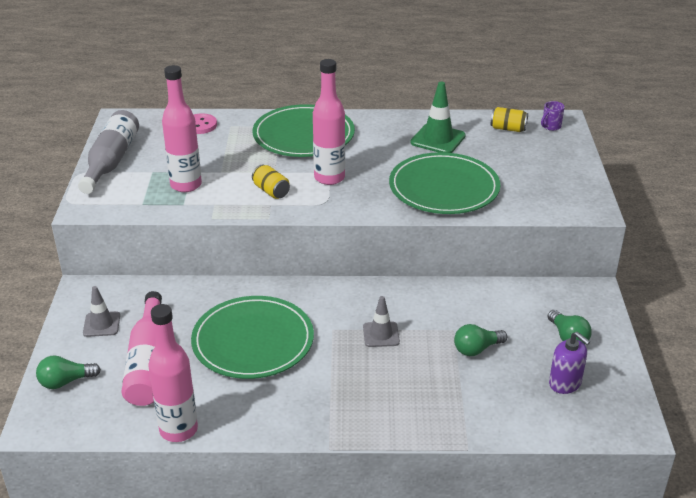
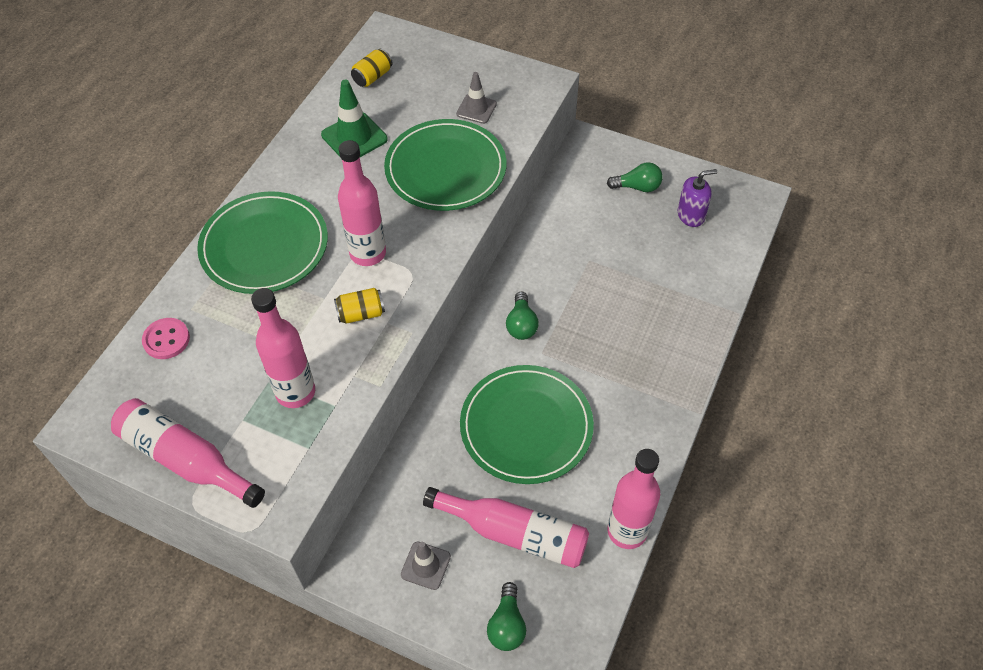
camera: 65 degrees left, 20 degrees up
(111, 161) = (185, 459): grey bottle -> pink bottle
(381, 334) = (568, 317): grey traffic cone -> grey traffic cone (476, 109)
(476, 349) = (622, 255): green light bulb -> green light bulb (521, 324)
(550, 126) = (390, 45): purple mug -> none

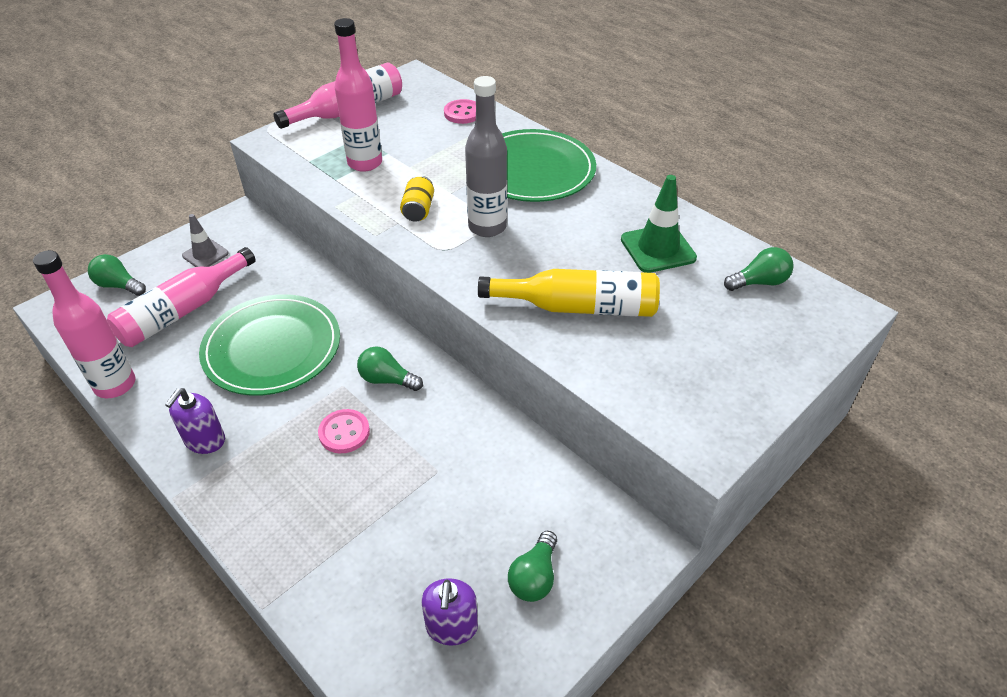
camera: 110 degrees right, 10 degrees down
(368, 253) = (487, 227): pink bottle -> grey bottle
(372, 77) = (759, 282): yellow can -> green light bulb
(445, 168) = (578, 307): green plate -> yellow bottle
(476, 109) = (672, 359): grey traffic cone -> none
(586, 330) = (344, 432): none -> pink button
(642, 422) = (205, 440): none -> purple soap dispenser

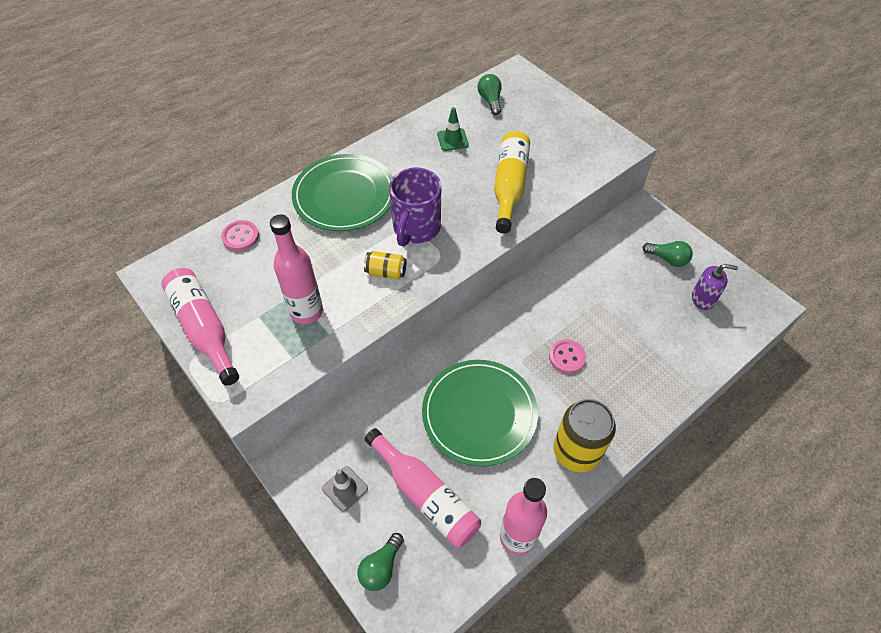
camera: 85 degrees left, 10 degrees up
(205, 440) = (576, 451): purple soap dispenser -> yellow can
(387, 379) = (517, 331): green light bulb -> none
(487, 227) = (416, 229): grey bottle -> purple mug
(658, 249) = (452, 140): green traffic cone -> green traffic cone, size x0.66

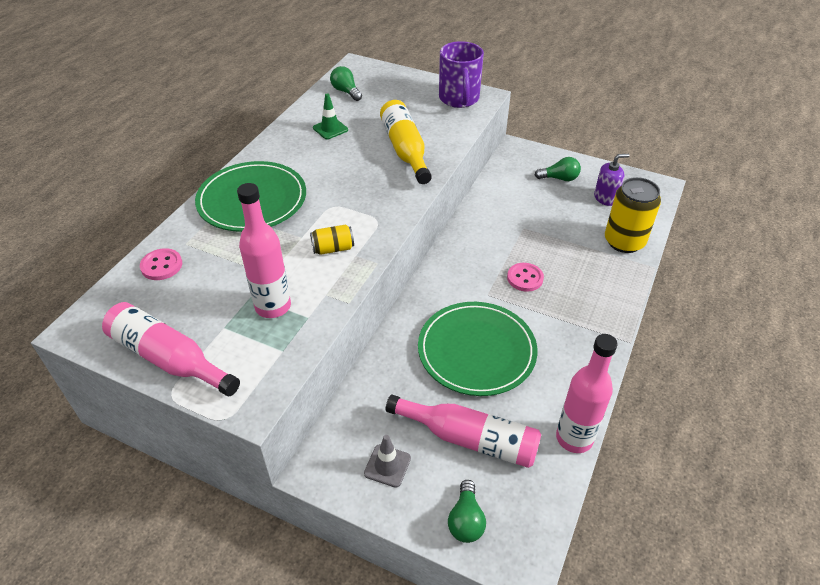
camera: 25 degrees left, 10 degrees down
(416, 229) = (340, 206): purple mug -> purple mug (459, 99)
(576, 451) = (580, 348): yellow can -> yellow can (624, 241)

